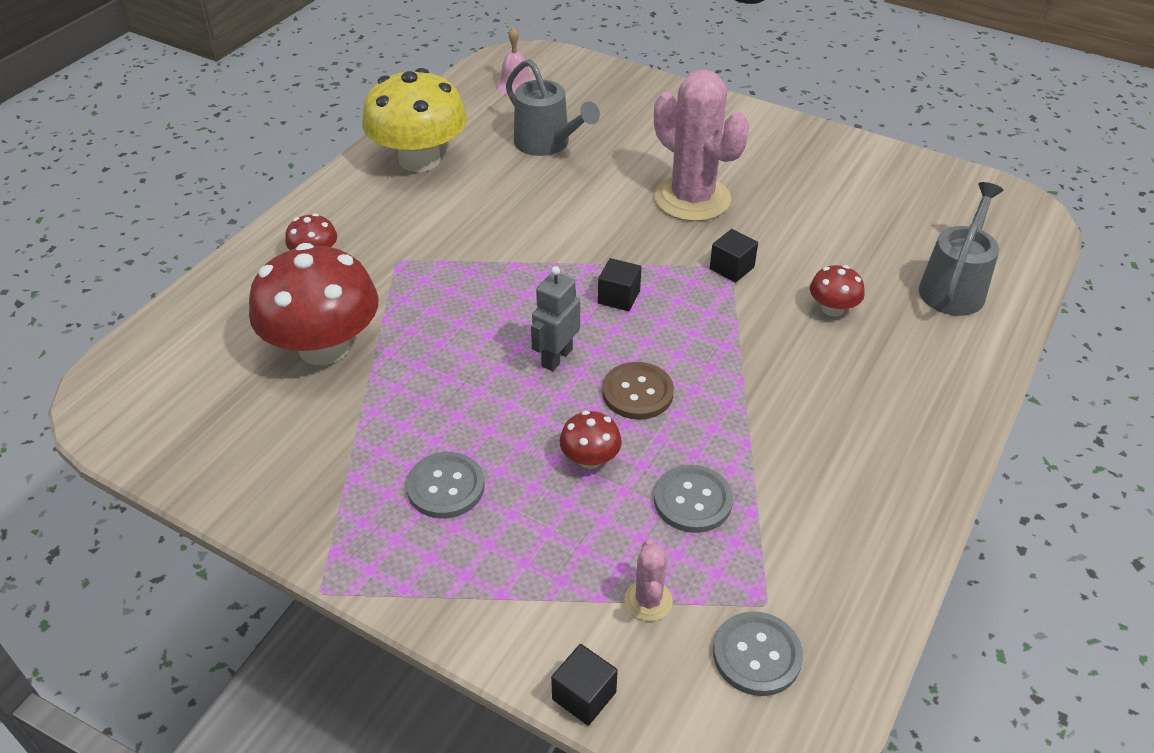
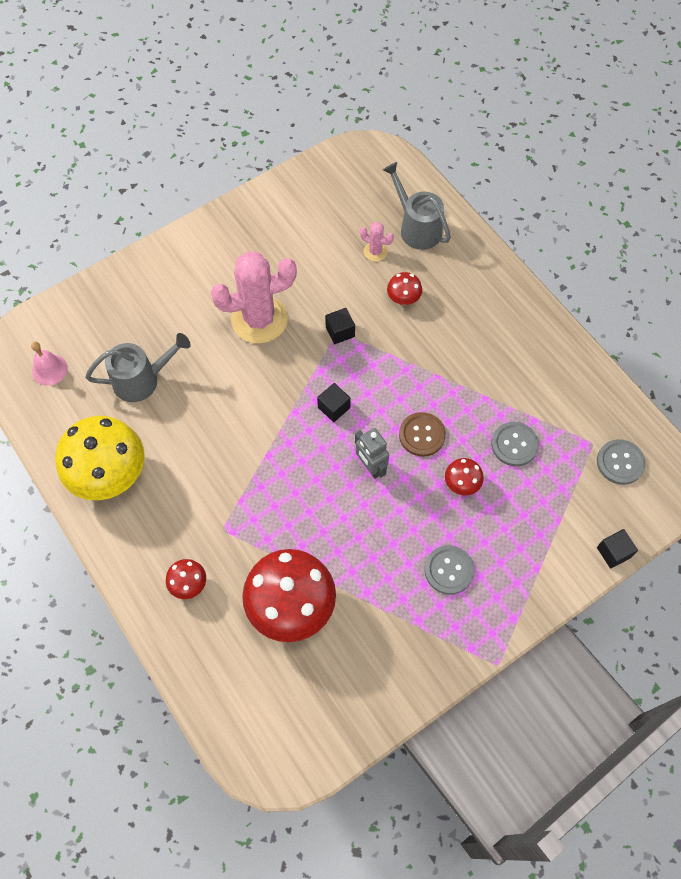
camera: 65 degrees left, 20 degrees up
(648, 600) = (569, 497): pink cactus -> pink cactus (375, 251)

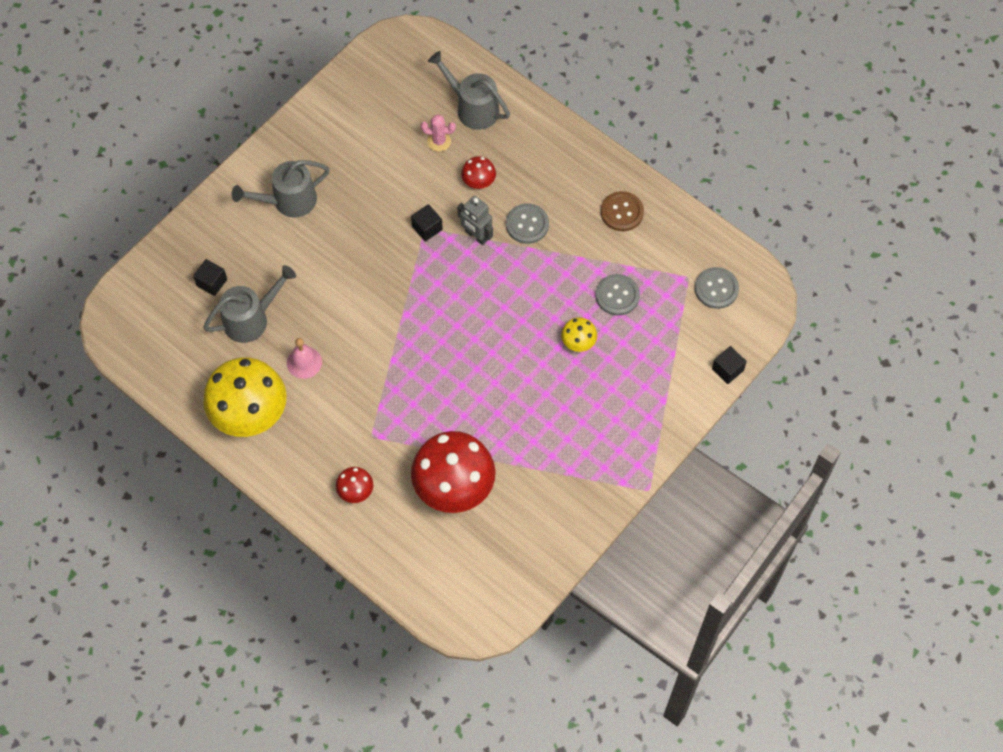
camera: 15 degrees left, 0 degrees up
(49, 369) = (158, 330): pink bell -> pink bell (304, 362)
(214, 275) = (288, 201): none -> grey watering can
(259, 319) = (346, 234): pink cactus -> none
(334, 407) = (442, 301): black cube -> black cube (212, 282)
(370, 467) = (491, 347): grey robot -> grey robot (476, 236)
(422, 435) = (530, 307): brown button -> brown button (622, 212)
(449, 570) = (586, 421): grey button -> grey button (527, 224)
(462, 483) = (578, 342): red mushroom -> yellow mushroom

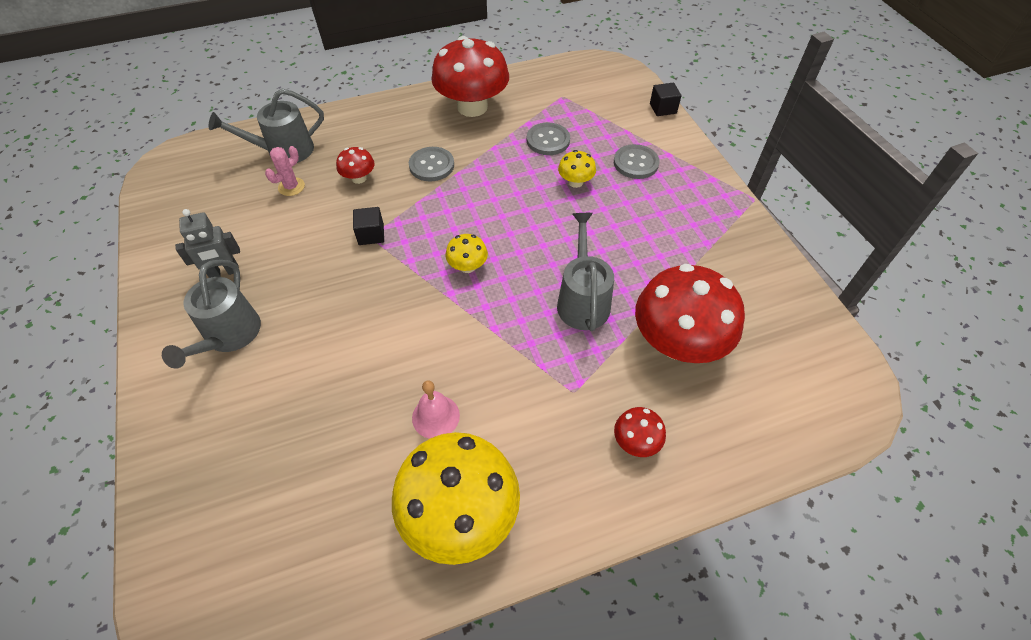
camera: 60 degrees left, 10 degrees down
(212, 282) = (252, 469): black cube -> none
(251, 319) = (336, 447): grey watering can -> grey watering can (582, 300)
(438, 311) = (467, 266): none -> yellow mushroom
(476, 236) = (412, 203): grey robot -> grey robot (224, 272)
(622, 212) = (472, 107): brown button -> red mushroom
(716, 289) = (585, 86): grey button -> grey button (636, 163)

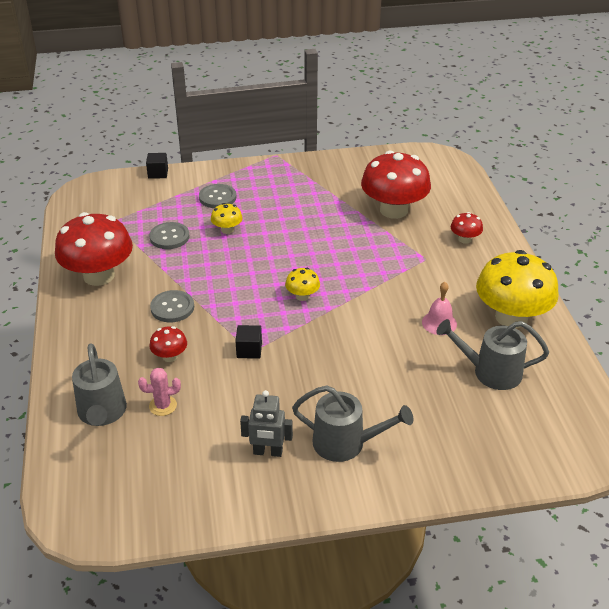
camera: 80 degrees left, 15 degrees down
(224, 272) = (267, 452): grey robot -> grey robot turned 105 degrees clockwise
(291, 187) = (163, 406): pink cactus -> pink cactus turned 60 degrees counterclockwise
(582, 300) = (350, 244): grey watering can -> grey watering can (490, 372)

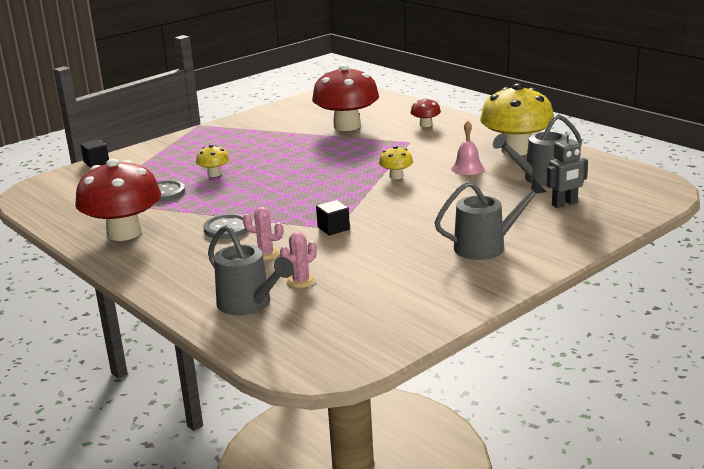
camera: 30 degrees left, 15 degrees down
(170, 356) = (266, 254): red mushroom -> pink cactus
(217, 197) = (178, 160): grey button -> none
(267, 452) = (430, 272): grey robot -> grey robot (564, 204)
(302, 296) = (336, 188): yellow mushroom -> yellow mushroom (396, 176)

